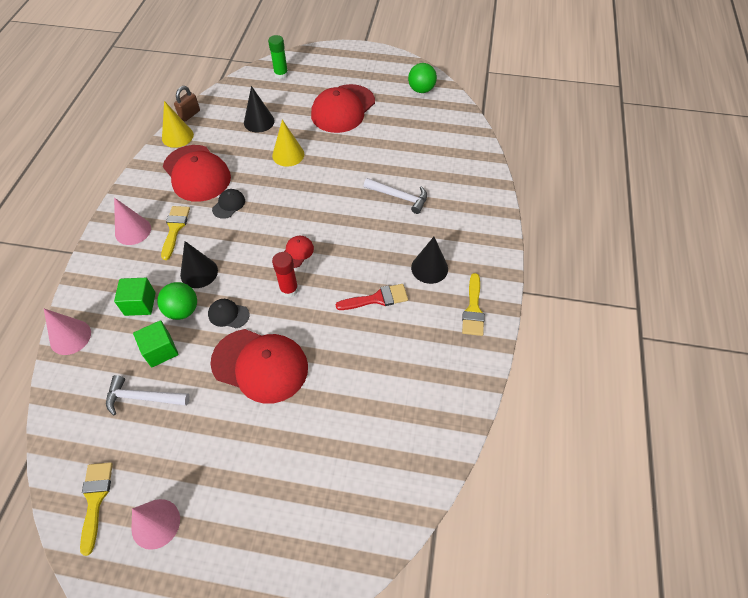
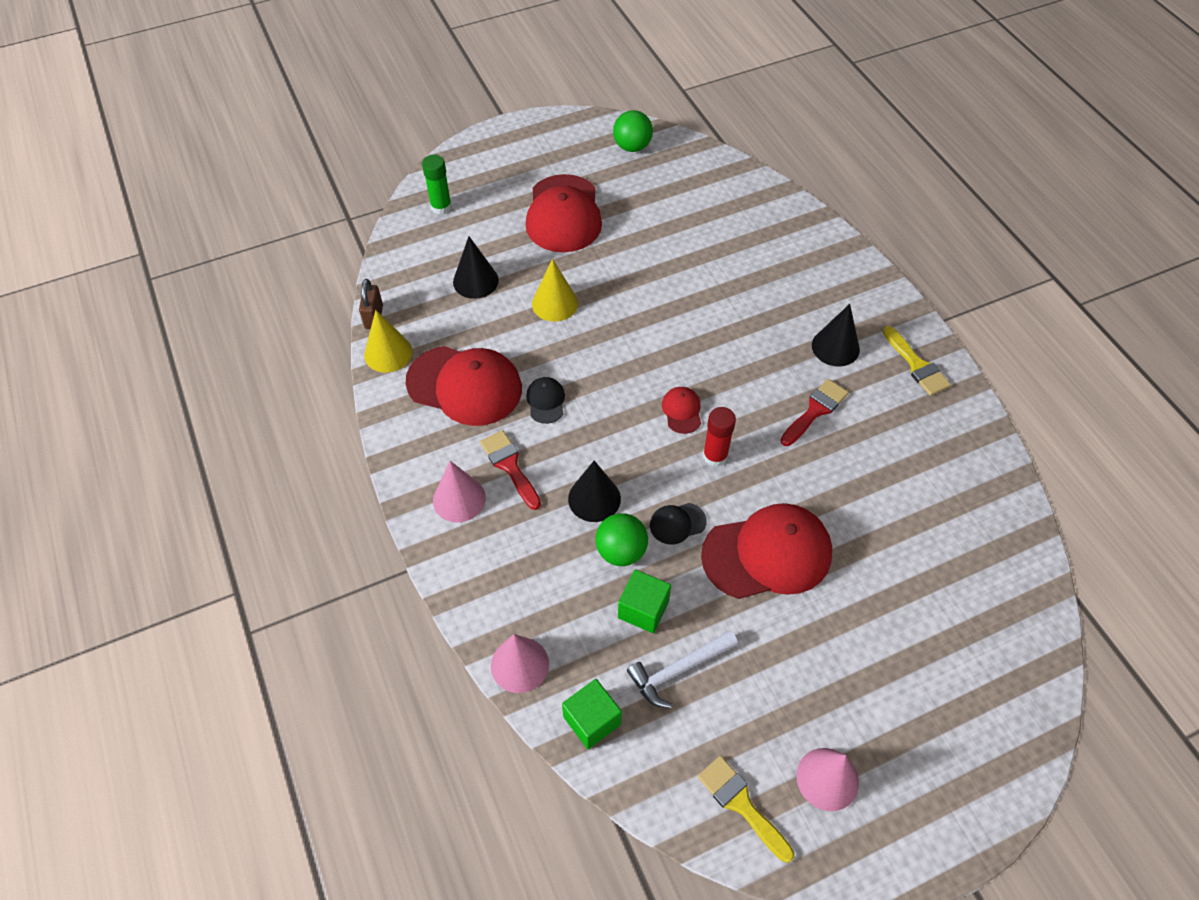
camera: 35 degrees left, 0 degrees up
(140, 304) = (563, 575): green cube -> green cube (592, 720)
(175, 228) = (510, 466): yellow brush -> red brush
(399, 197) = (730, 286): white hammer -> none

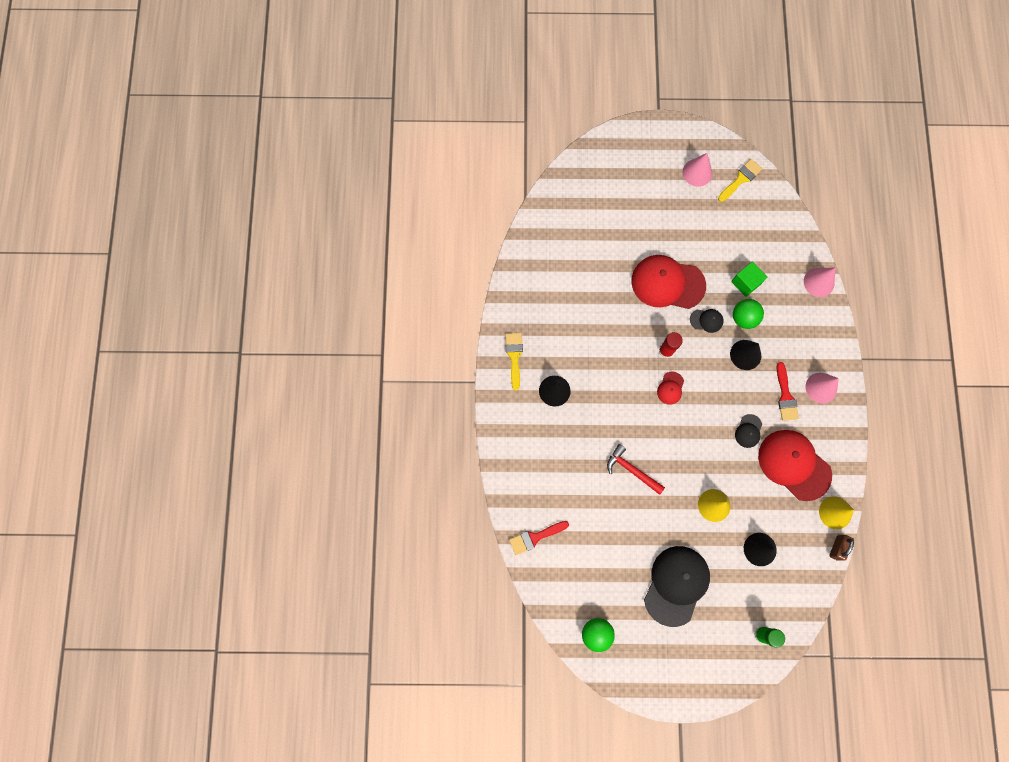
camera: 155 degrees left, 20 degrees up
(563, 214) = (676, 585): red cap -> black cap
(592, 720) = (793, 241): green cube -> none
(679, 300) = (632, 470): none -> red hammer
(679, 670) = (741, 246): white hammer -> none
(741, 804) = (741, 179): yellow brush -> yellow brush turned 120 degrees counterclockwise
(815, 410) = (592, 354): red brush -> red brush (535, 537)

